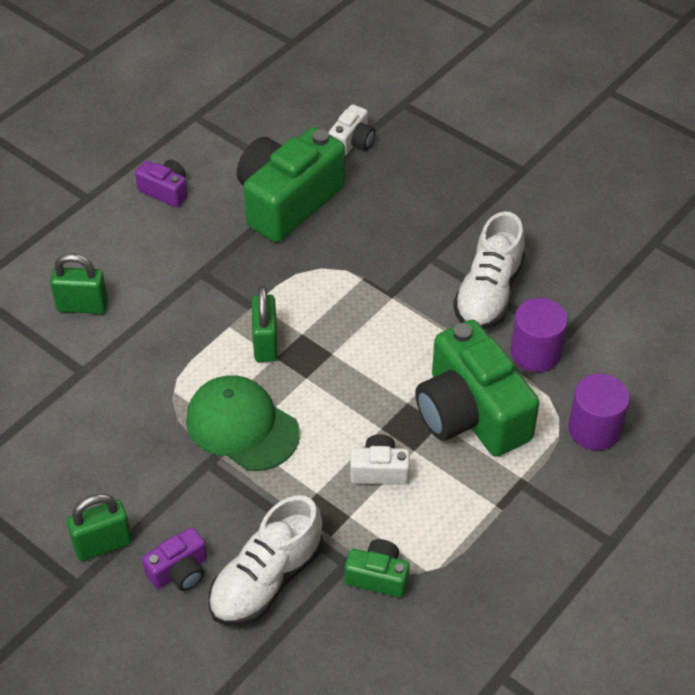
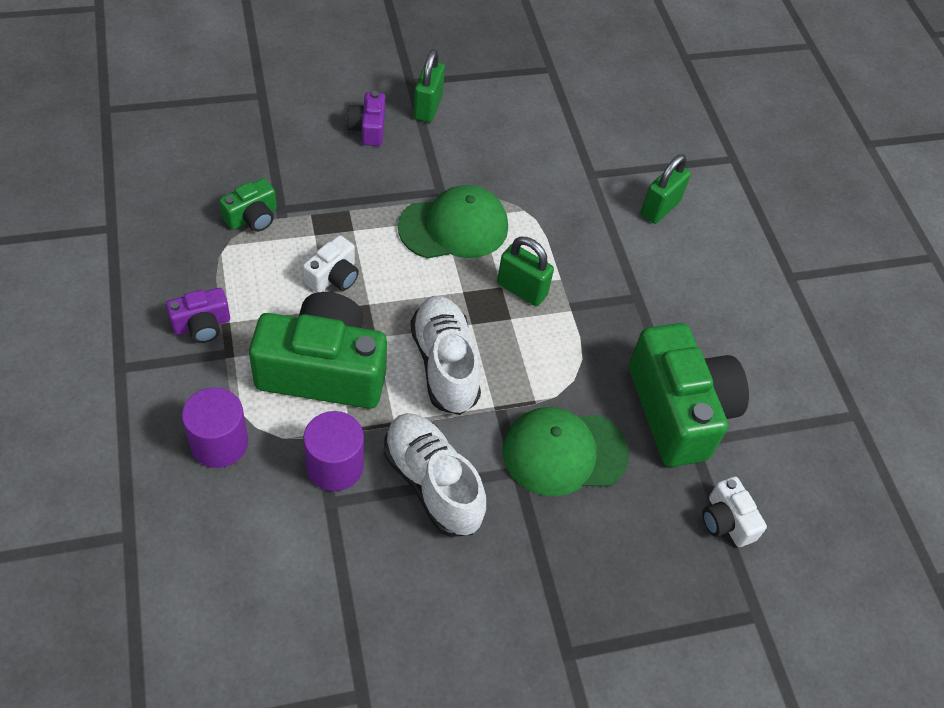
camera: 120 degrees right, 5 degrees up
(165, 191) = (760, 332): purple camera -> purple camera (202, 325)
(266, 580) = (314, 163): white shoe -> white shoe (444, 365)
(388, 241) = (564, 452): none -> green cap

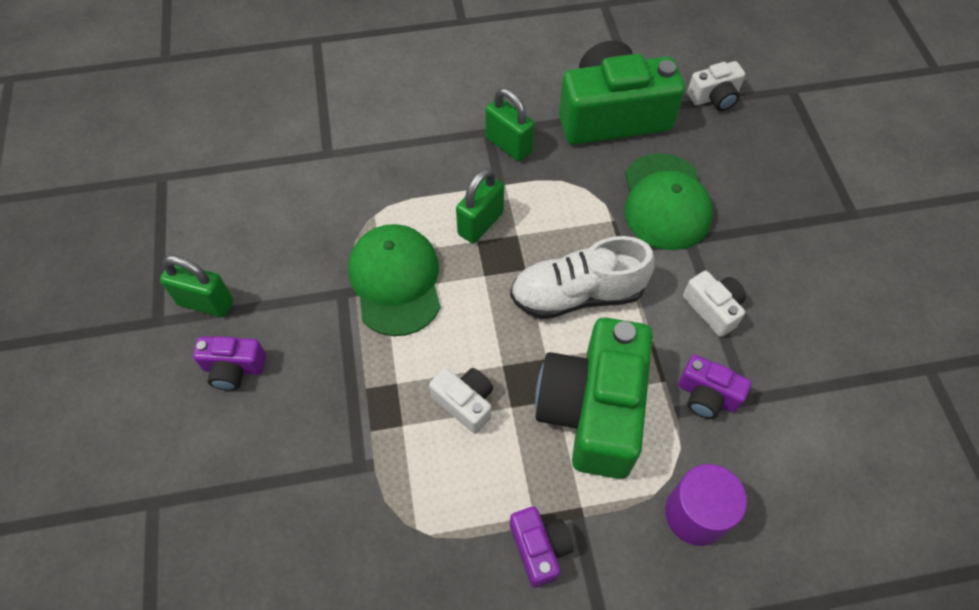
camera: 80 degrees left, 5 degrees up
(252, 217) = (372, 500): green camera -> none
(335, 466) = (707, 395): purple cylinder -> purple camera
(432, 483) = (713, 308): white shoe -> white camera
(660, 208) = (377, 102): green padlock -> green padlock (508, 145)

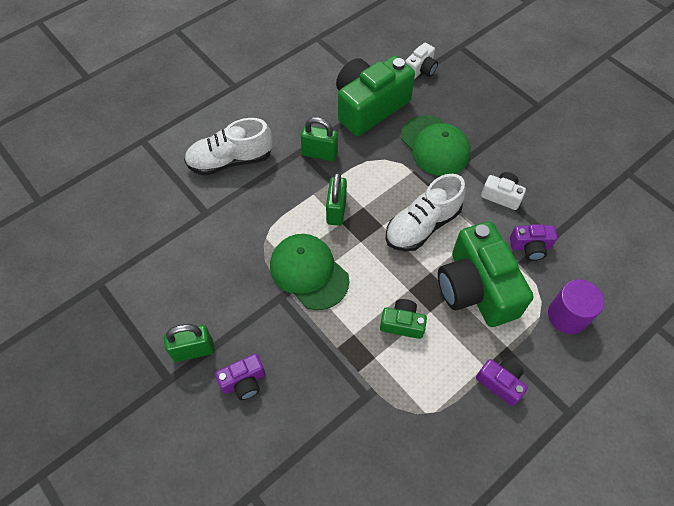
camera: 30 degrees left, 0 degrees up
(397, 106) = (230, 160): none -> white shoe
(465, 403) = (402, 323): white camera -> green camera

